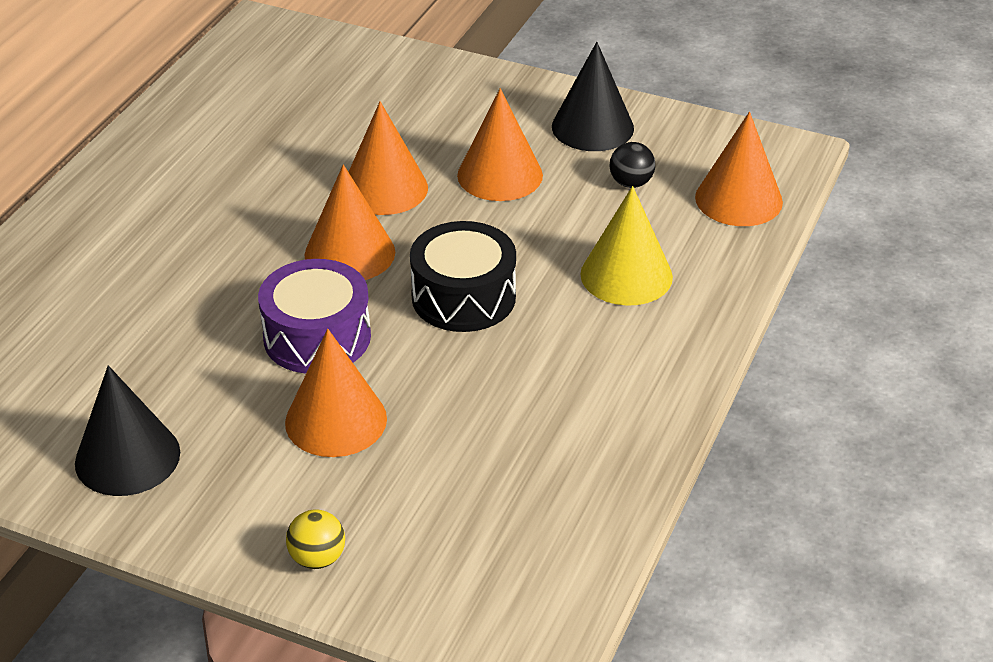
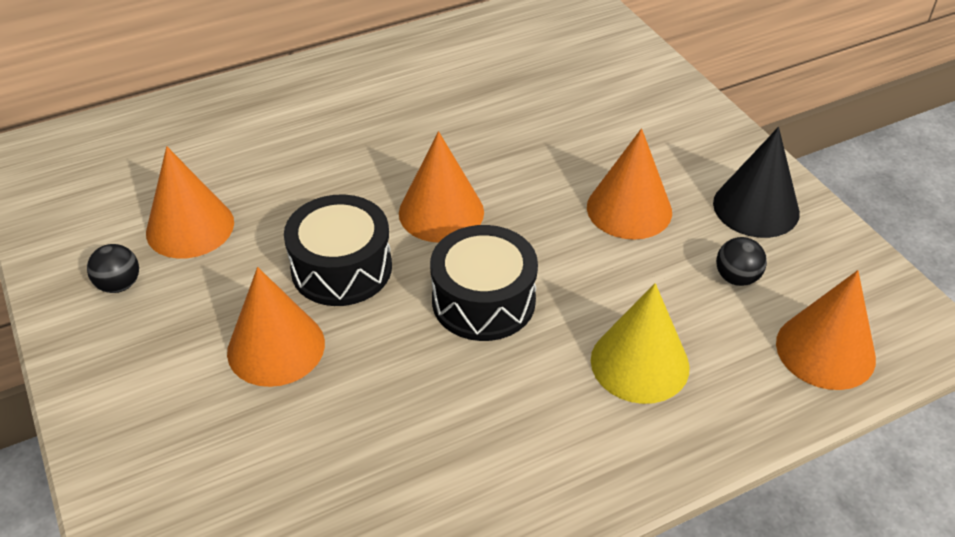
camera: 40 degrees right, 5 degrees up
(127, 457) = (119, 285): black cone -> black ball
(317, 337) = (341, 268): purple drum -> black drum
(317, 558) = (132, 458): yellow ball -> none
(384, 188) = (526, 172): orange cone -> orange cone (190, 227)

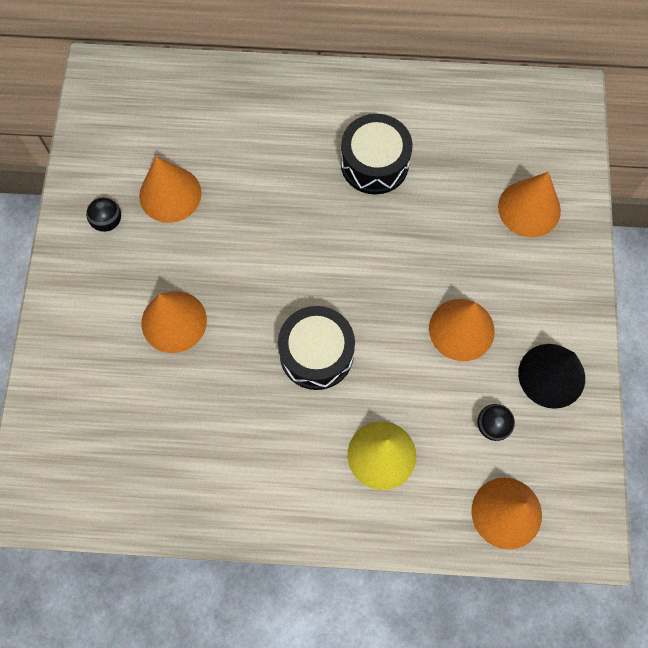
camera: 30 degrees right, 25 degrees up
(341, 268) = (244, 279): black drum -> black drum (374, 163)
(441, 212) = (334, 265): orange cone -> orange cone (529, 208)

